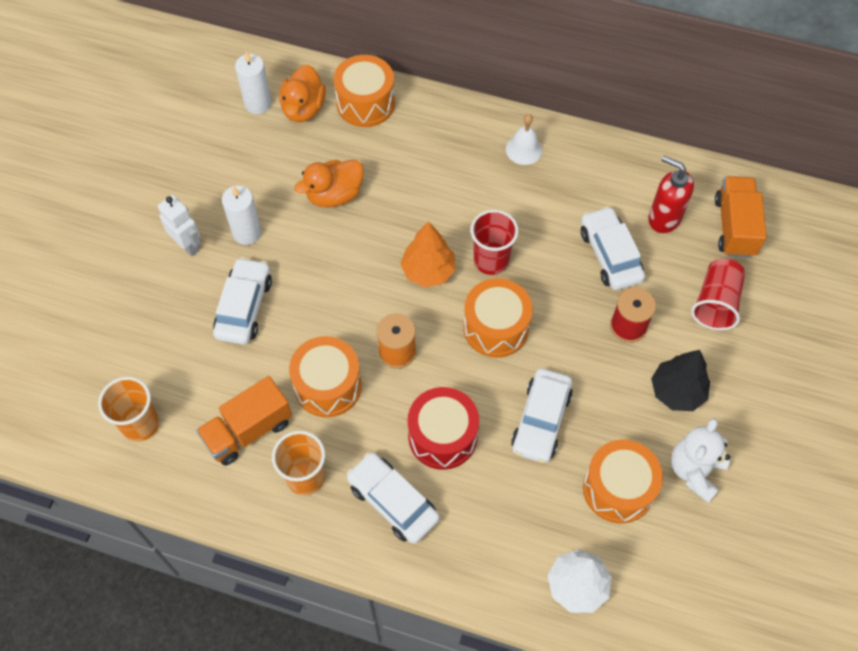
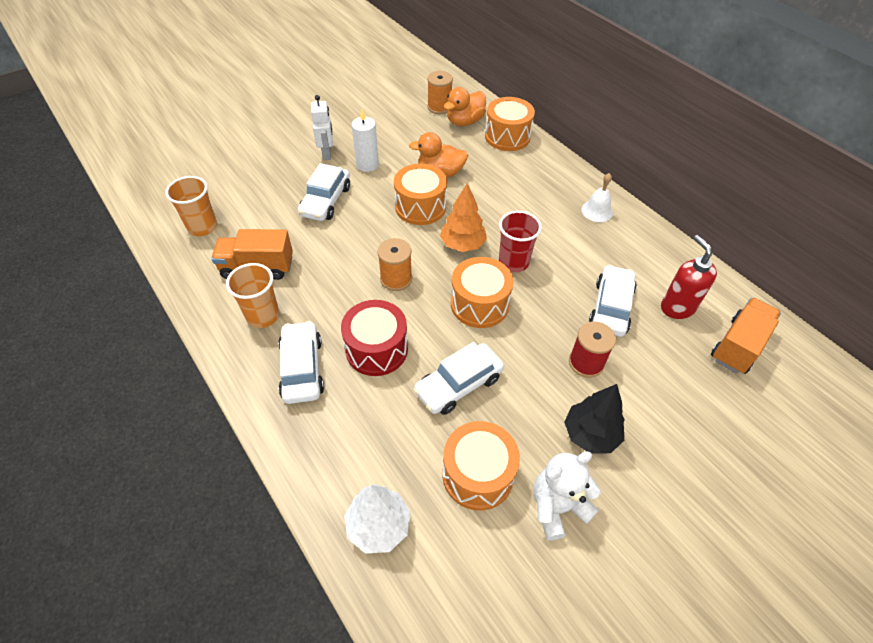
camera: 35 degrees right, 10 degrees down
(244, 307) = (325, 201): white car -> white car turned 150 degrees clockwise
(258, 103) = (439, 107): white candle -> orange spool
(328, 385) = (331, 272): orange drum -> orange drum (420, 207)
(715, 303) = (678, 390): red cup -> none

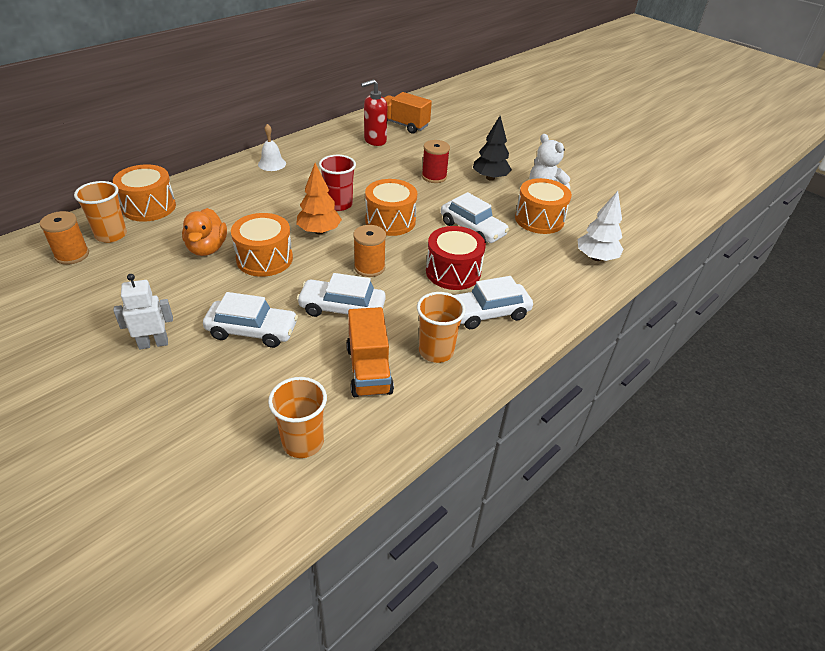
camera: 100 degrees left, 10 degrees down
(367, 165) = (184, 304): white candle -> none
(465, 122) = (111, 235): orange duck -> orange cup
(611, 307) = (380, 164): white car -> white car (342, 308)

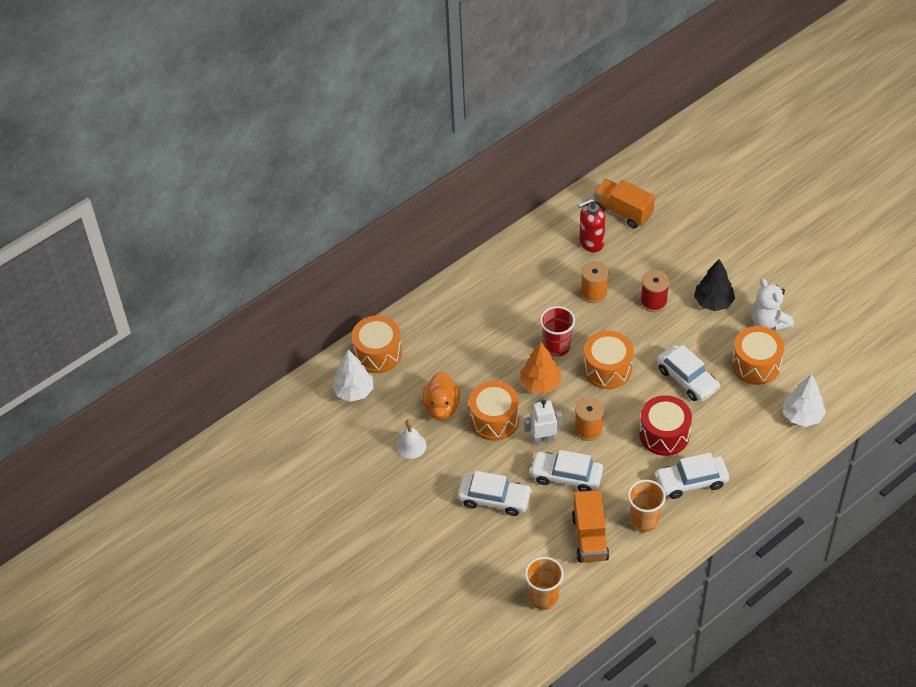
camera: 10 degrees right, 10 degrees up
(72, 255) = (328, 416): orange spool -> orange spool (594, 293)
(111, 235) = (354, 391): orange cup -> white tree
(153, 343) = (419, 511): white robot -> white robot (543, 439)
(272, 164) = (485, 286): white bell -> white bell (411, 445)

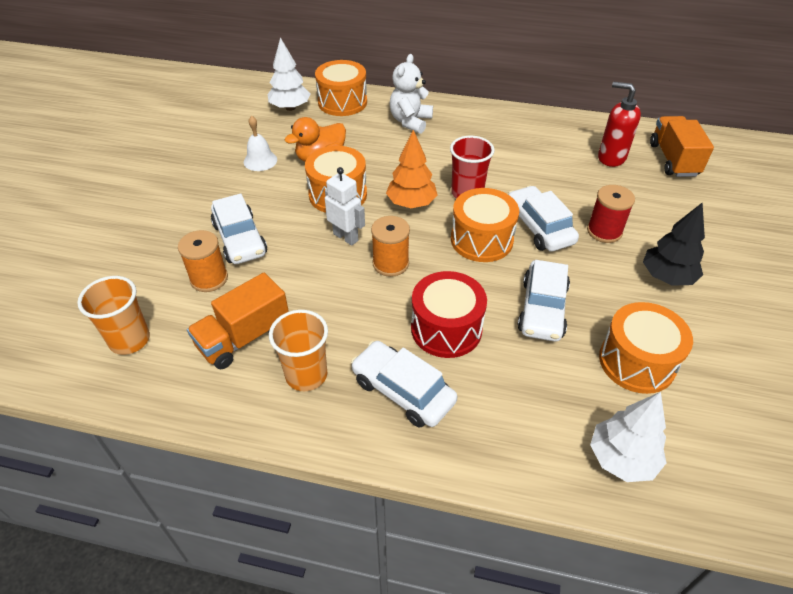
camera: 50 degrees right, 5 degrees down
(566, 476) = (314, 276): white car -> white car (539, 227)
(594, 293) = (558, 186): orange spool -> orange spool (209, 278)
(768, 322) = (709, 340): white teddy bear -> white teddy bear (410, 121)

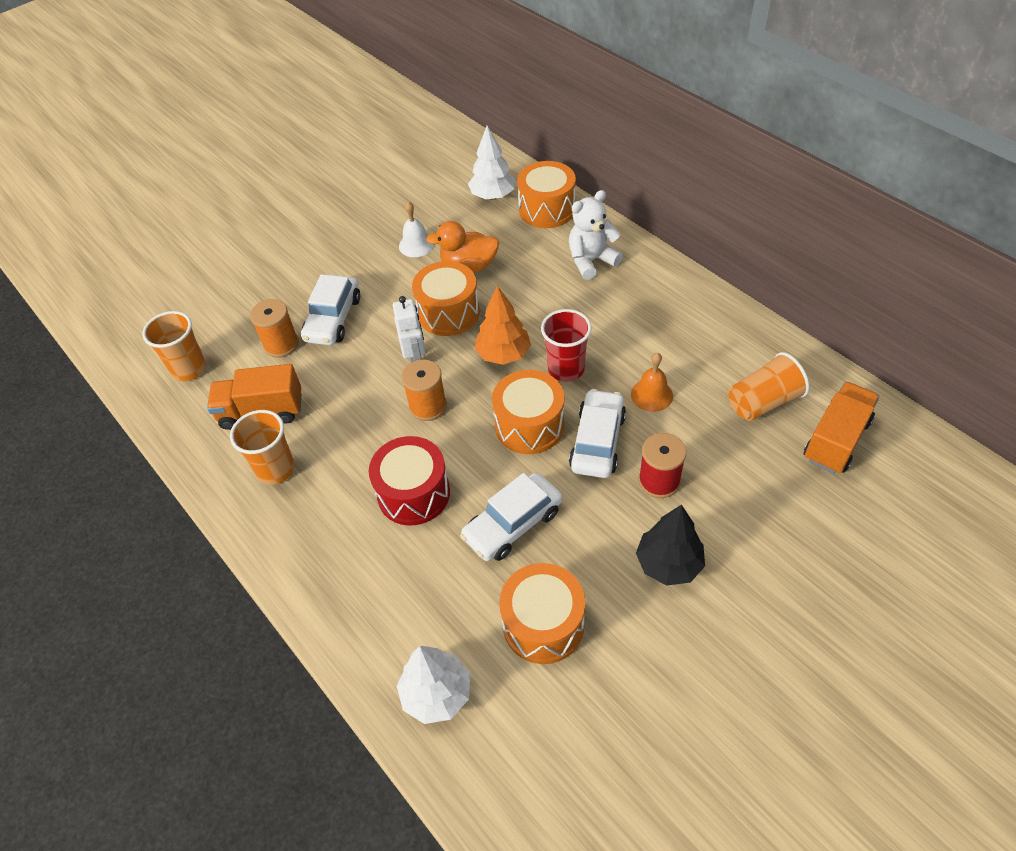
camera: 40 degrees right, 5 degrees up
(403, 391) = (329, 526): white car -> none
(541, 183) = (651, 395): none -> orange bell
(611, 157) = (763, 402): red soap dispenser -> orange cup

